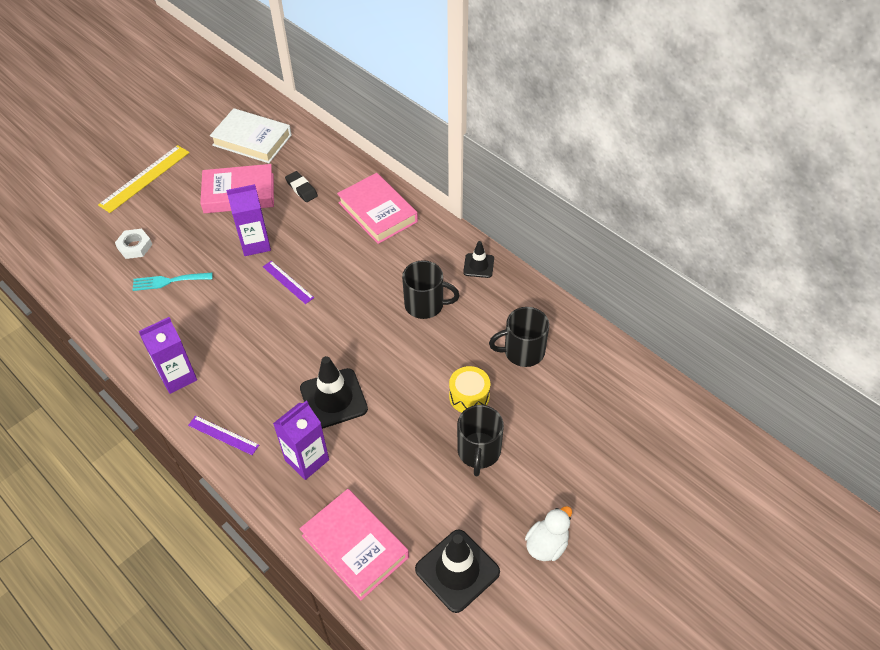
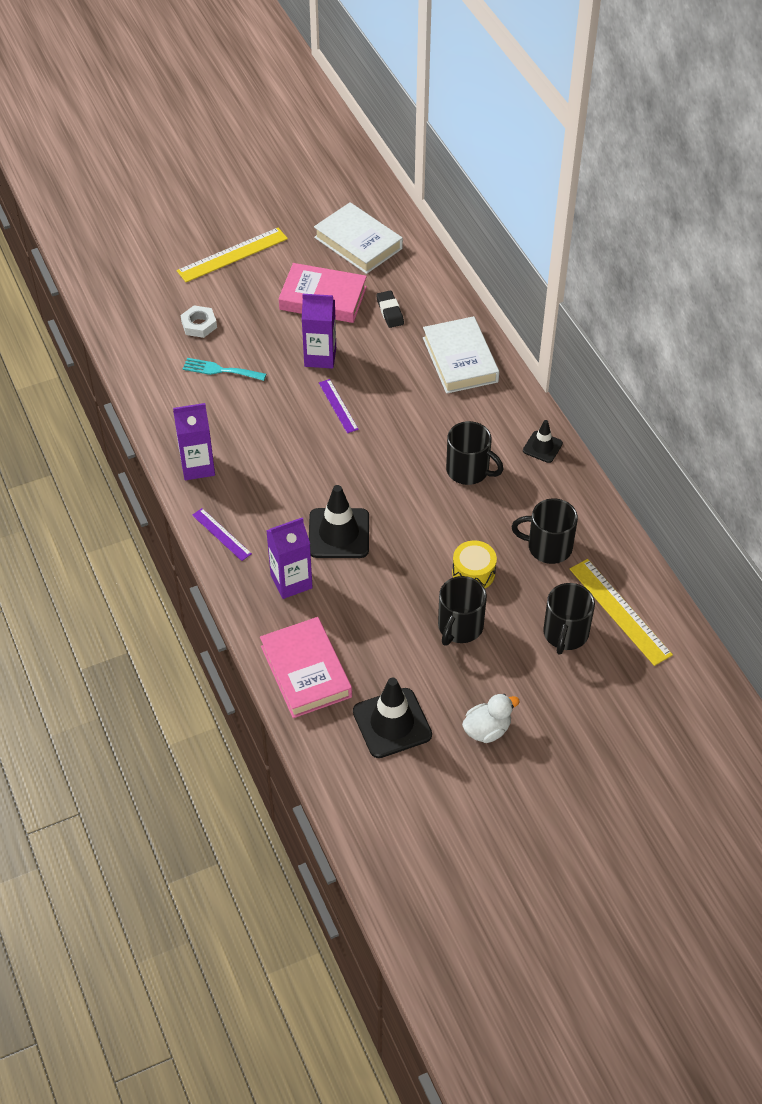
camera: 20 degrees right, 0 degrees up
(377, 212) = (460, 360): pink book -> white book
(573, 426) = (565, 634): none -> black mug
(609, 390) = (620, 611): none -> yellow ruler

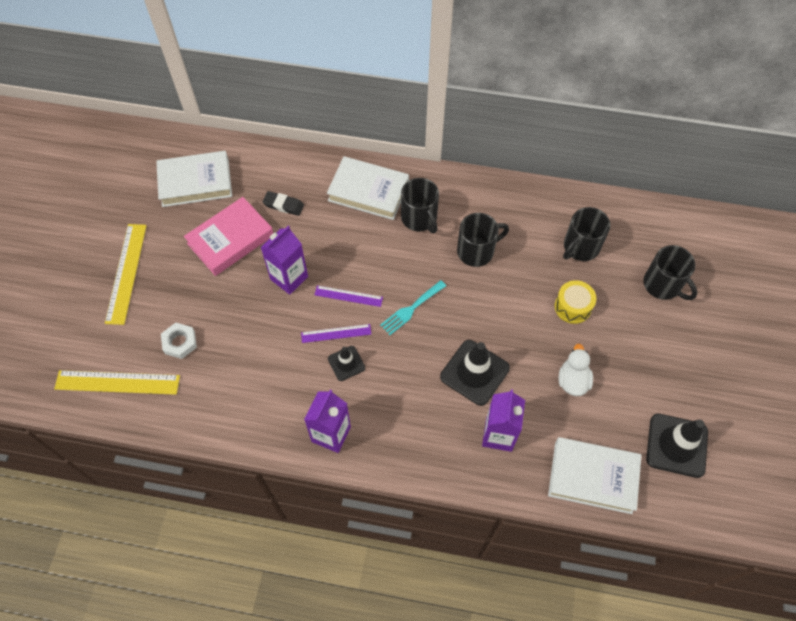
camera: 55 degrees left, 10 degrees up
(220, 370) = (242, 356): turquoise fork -> turquoise fork (411, 309)
(221, 534) = (415, 458): purple ruler -> purple ruler (336, 333)
(306, 671) = (592, 477): pink book -> white book
(459, 627) = (616, 346): black mug -> black mug (419, 218)
(487, 730) = (718, 385): white duck -> white duck (572, 380)
(542, 447) = (488, 194): black traffic cone -> black traffic cone (346, 363)
(620, 611) = (663, 241): yellow ruler -> yellow ruler (117, 382)

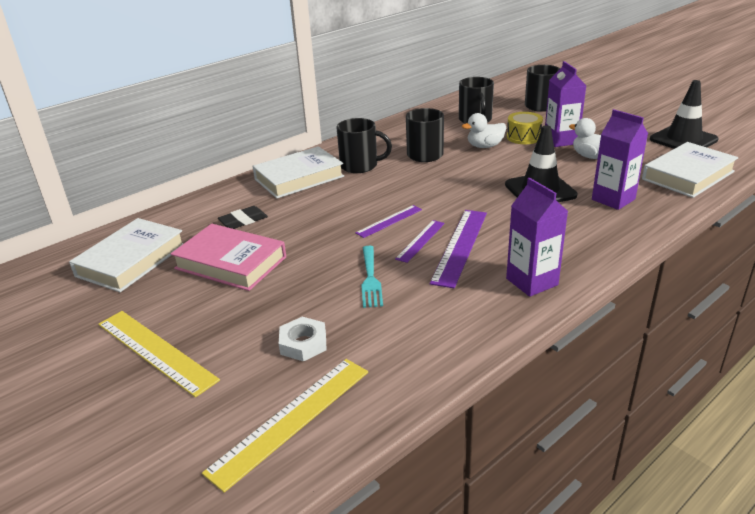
camera: 50 degrees left, 30 degrees down
(230, 239) = (231, 263): pink book -> pink book turned 60 degrees counterclockwise
(289, 278) = (325, 245): purple carton -> purple carton (561, 140)
(346, 363) = (460, 246): black traffic cone -> purple ruler
(411, 309) = (443, 197): turquoise fork -> turquoise fork (370, 279)
(528, 286) = (485, 146): none -> white duck

